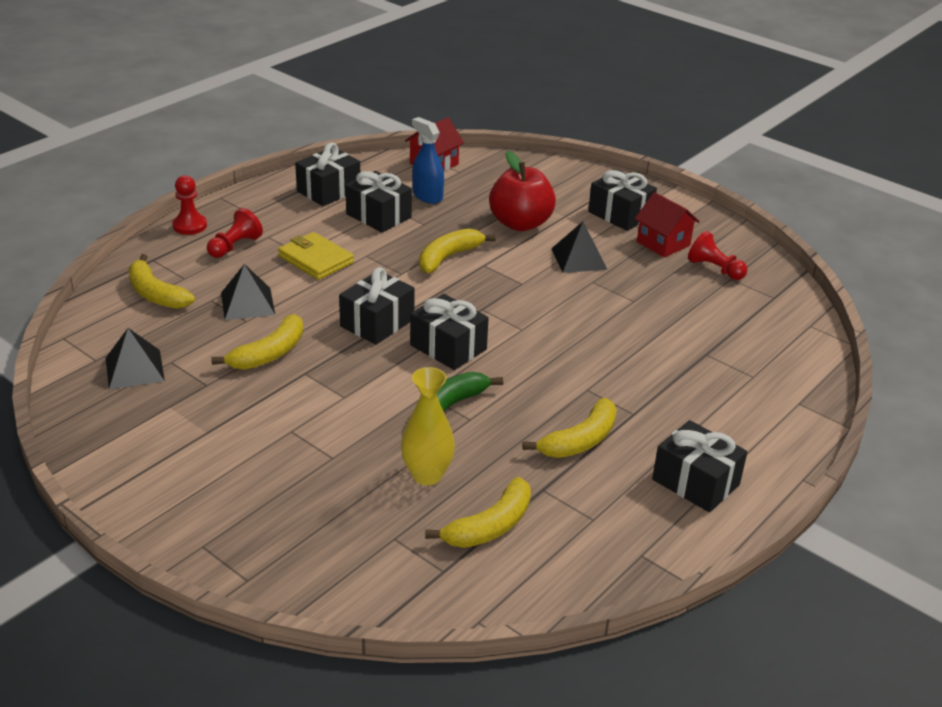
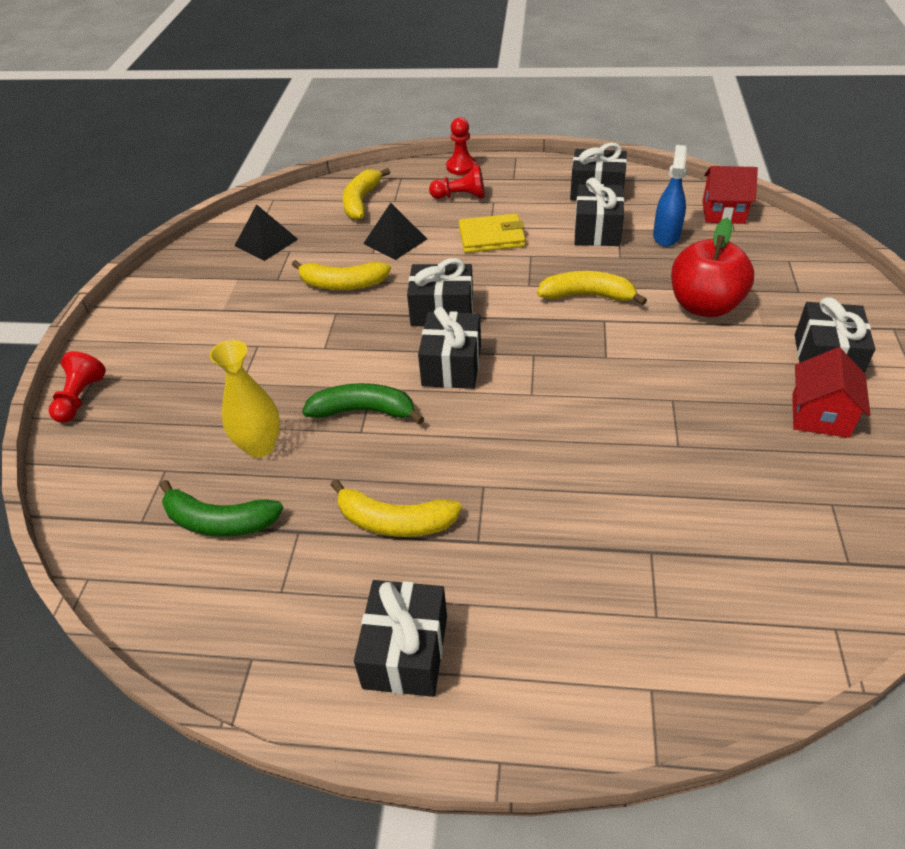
camera: 60 degrees right, 10 degrees up
(316, 259) = (491, 237): yellow wallet -> yellow wallet turned 75 degrees clockwise
(490, 526) = (219, 521): yellow banana -> green banana
(578, 258) = (699, 371): black pyramid -> none
(714, 269) = (831, 481): red pawn -> red pawn (80, 398)

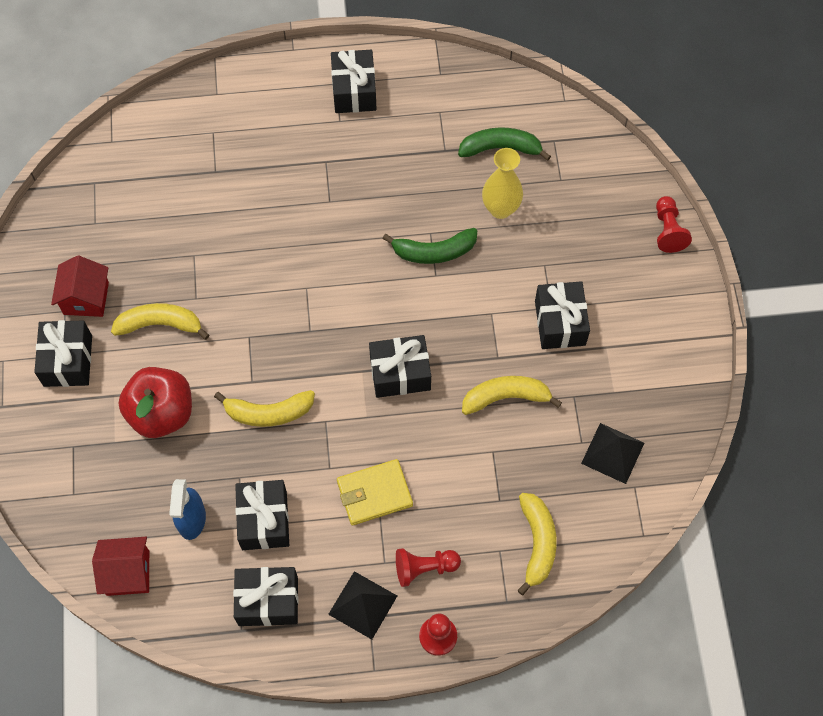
camera: 165 degrees right, 20 degrees up
(394, 522) = (383, 166): yellow banana -> yellow banana (160, 324)
(395, 241) = (475, 473): black pyramid -> black pyramid (363, 605)
(452, 365) = (376, 308): black gift -> black gift (560, 323)

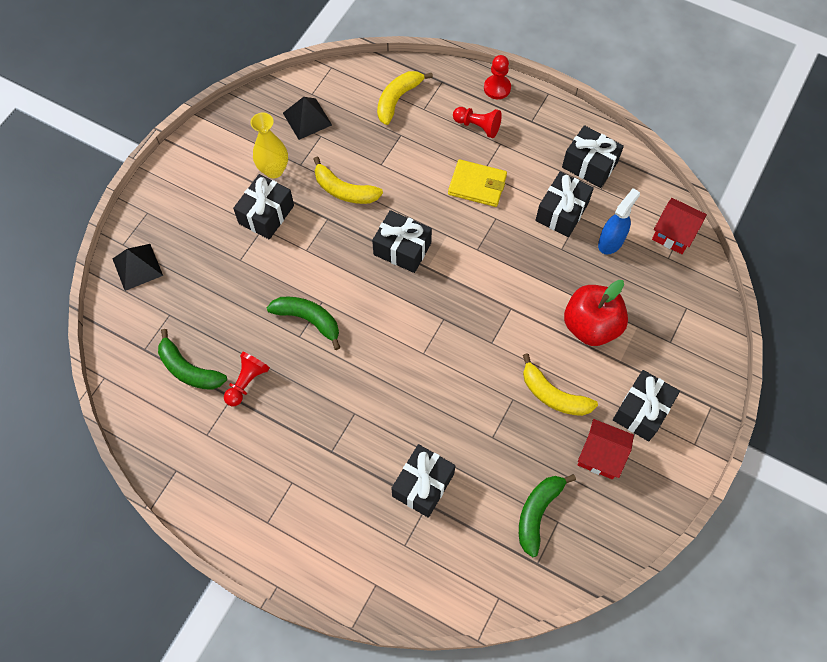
camera: 145 degrees left, 0 degrees up
(86, 298) = (600, 455): red house -> red house turned 75 degrees clockwise
(116, 219) = (537, 513): none -> green banana
(268, 413) = (513, 279): yellow banana -> none
(354, 91) = (258, 503): black gift -> black gift (423, 485)
(363, 605) = (530, 129): black pyramid -> black pyramid (137, 267)
(500, 209) = (232, 321): yellow vase -> yellow vase (274, 170)
(668, 231) = (134, 228): red pawn -> red pawn (247, 382)

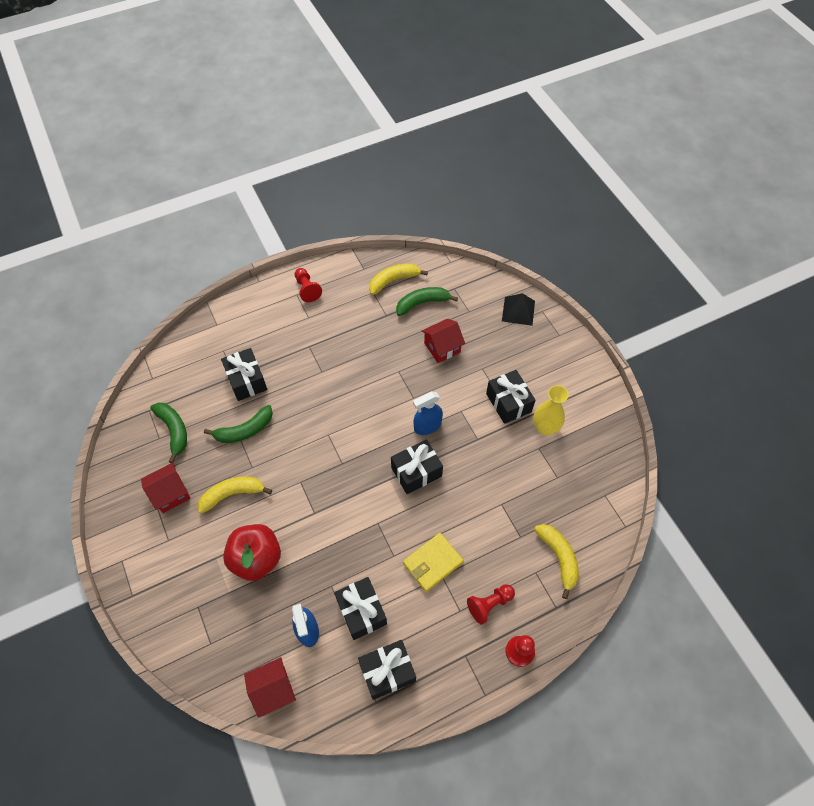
camera: 125 degrees right, 5 degrees down
(238, 312) = (442, 347): none -> red house
(247, 382) = (389, 327): red pawn -> red pawn (307, 289)
(307, 119) = (580, 477): black pyramid -> none
(308, 320) = (406, 383): green banana -> green banana (245, 430)
(344, 190) = (494, 464): yellow banana -> yellow banana (393, 280)
(345, 269) = (427, 426): none -> blue spray bottle
(642, 411) = (172, 544): black gift -> none

